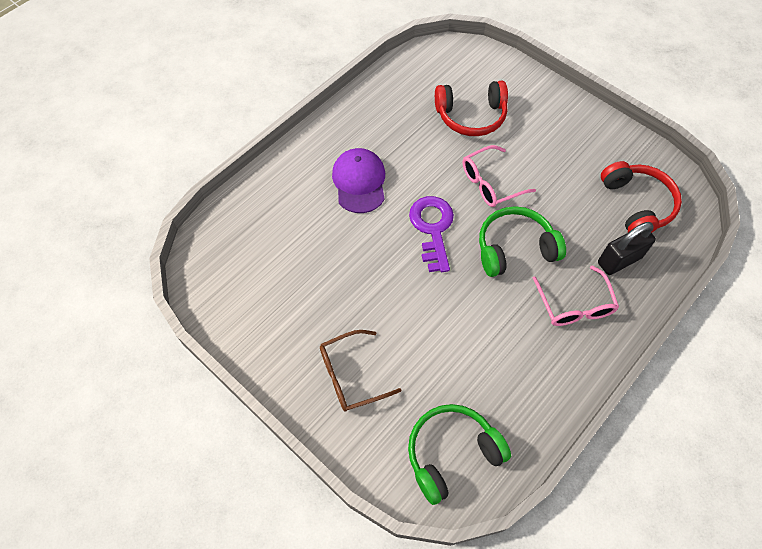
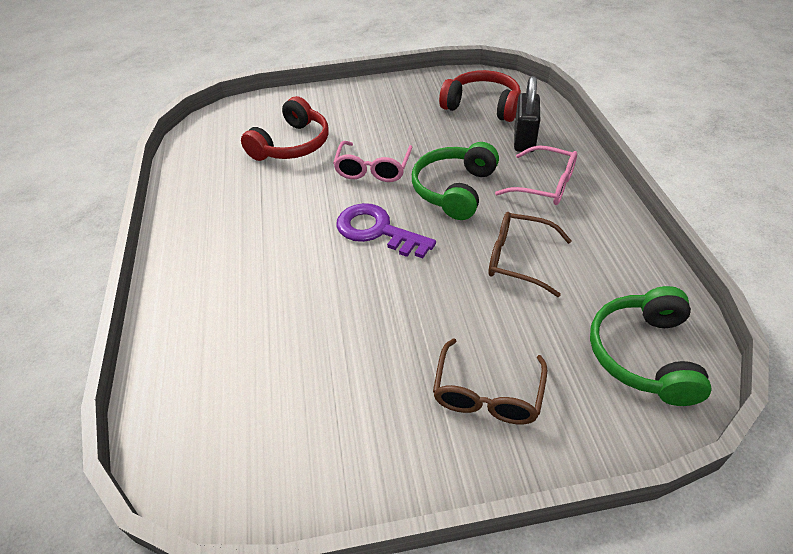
camera: 50 degrees left, 15 degrees down
(359, 182) = (264, 255): purple cap -> none
(478, 330) = (518, 259): none -> brown glasses

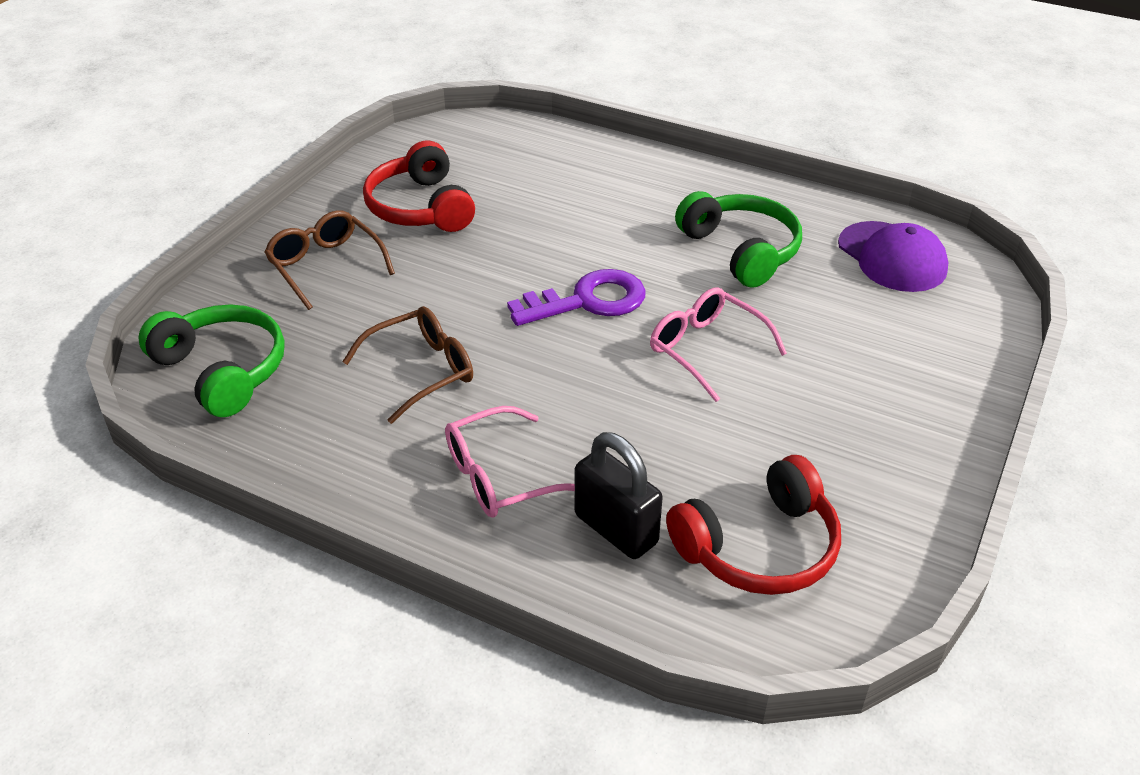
camera: 125 degrees right, 5 degrees down
(221, 145) = (892, 257): none -> purple cap
(292, 144) = (837, 310): red headphones -> red headphones (421, 207)
(454, 190) = (587, 392): green headphones -> green headphones (741, 250)

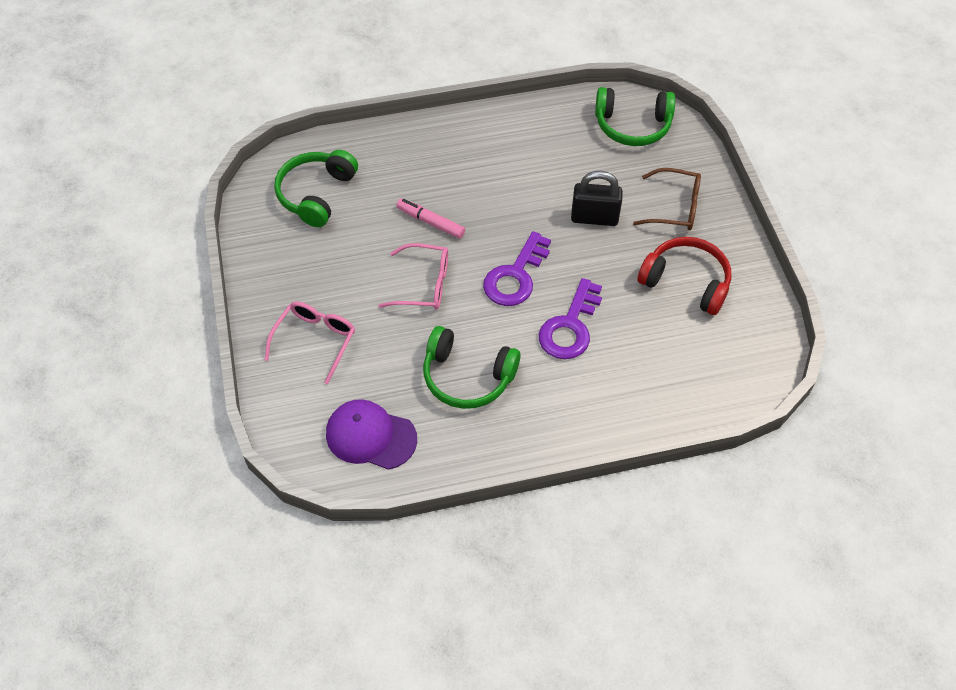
camera: 140 degrees right, 15 degrees up
(422, 370) = (547, 182): brown glasses -> none
(499, 476) = (453, 157): pink glasses -> pink glasses (315, 340)
(586, 234) = (570, 327): none -> purple key
(616, 529) = (382, 165): black padlock -> black padlock (594, 218)
(626, 410) = (430, 222): none -> pink marker
(759, 547) = (316, 194): red headphones -> green headphones

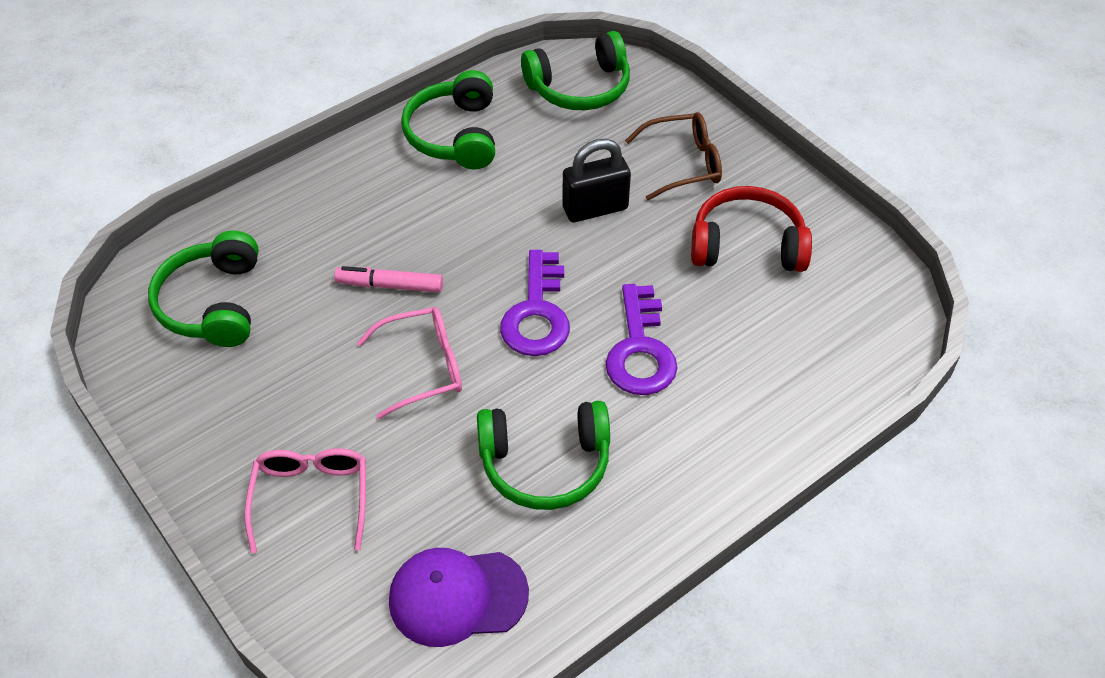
camera: 25 degrees left, 5 degrees down
(527, 132) = (455, 135): none -> green headphones

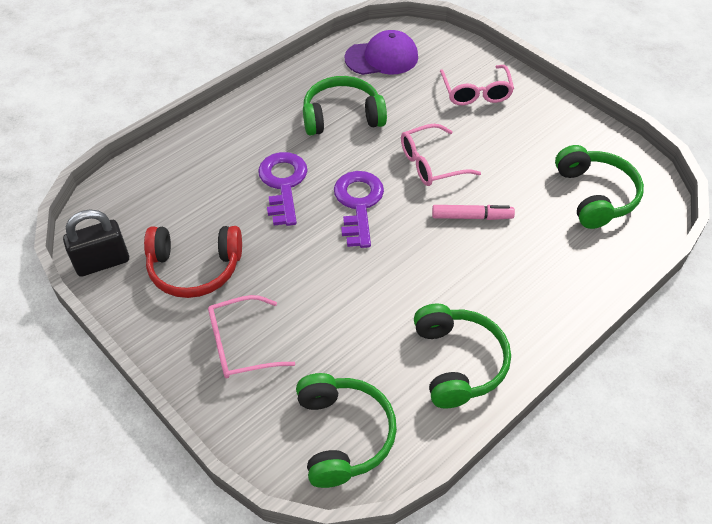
camera: 175 degrees right, 0 degrees up
(580, 87) = (343, 435): green headphones -> green headphones turned 105 degrees clockwise
(595, 208) = (320, 293): black padlock -> black padlock (102, 262)
(684, 164) = (240, 345): brown glasses -> pink glasses

